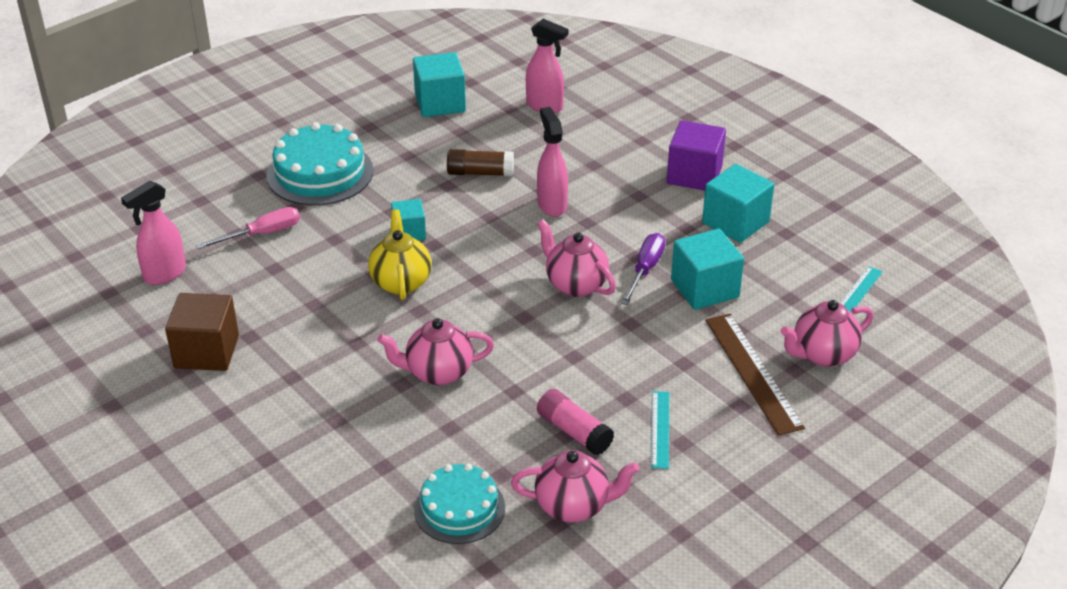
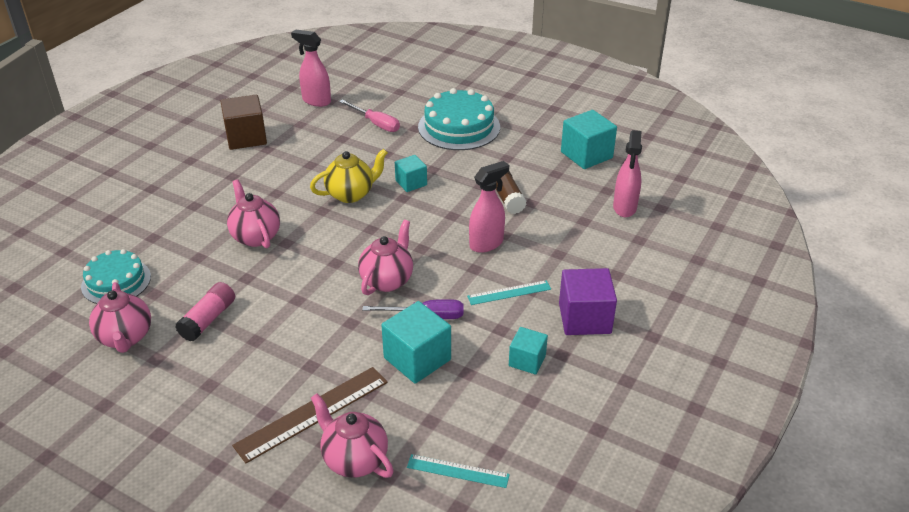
camera: 70 degrees right, 0 degrees up
(660, 429) = (223, 367): turquoise ruler -> turquoise ruler (509, 292)
(735, 222) = (527, 360): turquoise cube -> turquoise cube, size x0.60

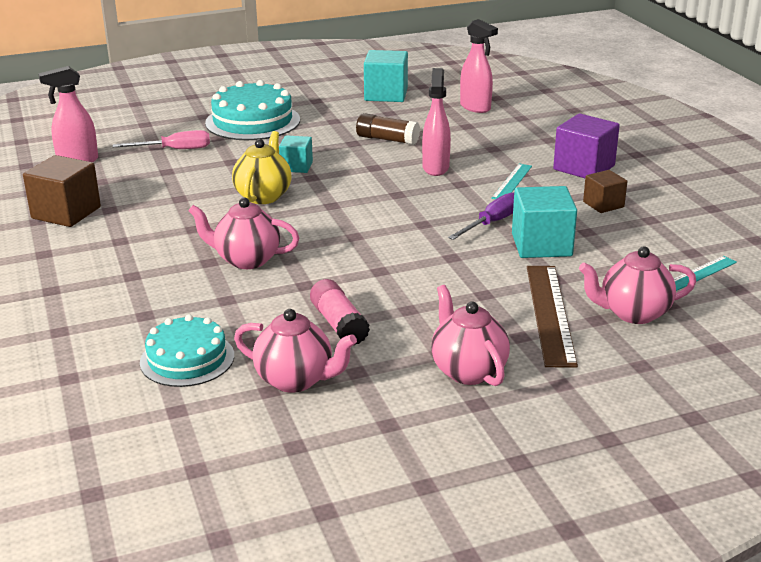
camera: 50 degrees left, 10 degrees down
(387, 280) = (418, 222): pink teapot -> pink teapot (468, 371)
(527, 360) = (603, 204): turquoise cube -> brown cube

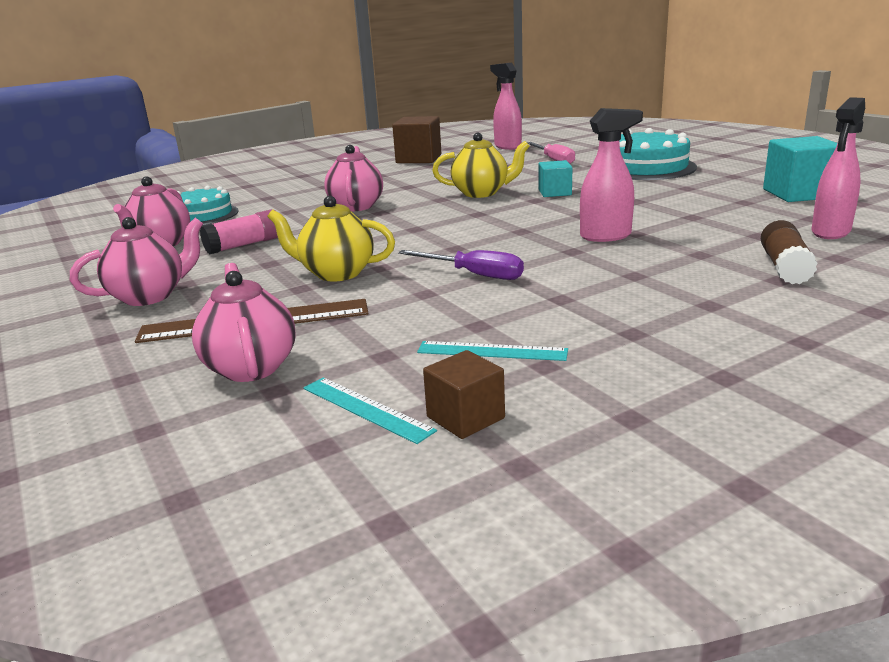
camera: 80 degrees right, 5 degrees down
(387, 139) = (663, 210): brown glue stick -> brown glue stick (785, 267)
(457, 277) = (336, 273): none -> yellow teapot
(512, 182) = (601, 273): turquoise ruler -> turquoise ruler (492, 351)
(541, 245) = (426, 303): turquoise cube -> none
(584, 168) = (697, 308): purple cube -> none
(603, 204) = (574, 329): brown cube -> brown cube (465, 418)

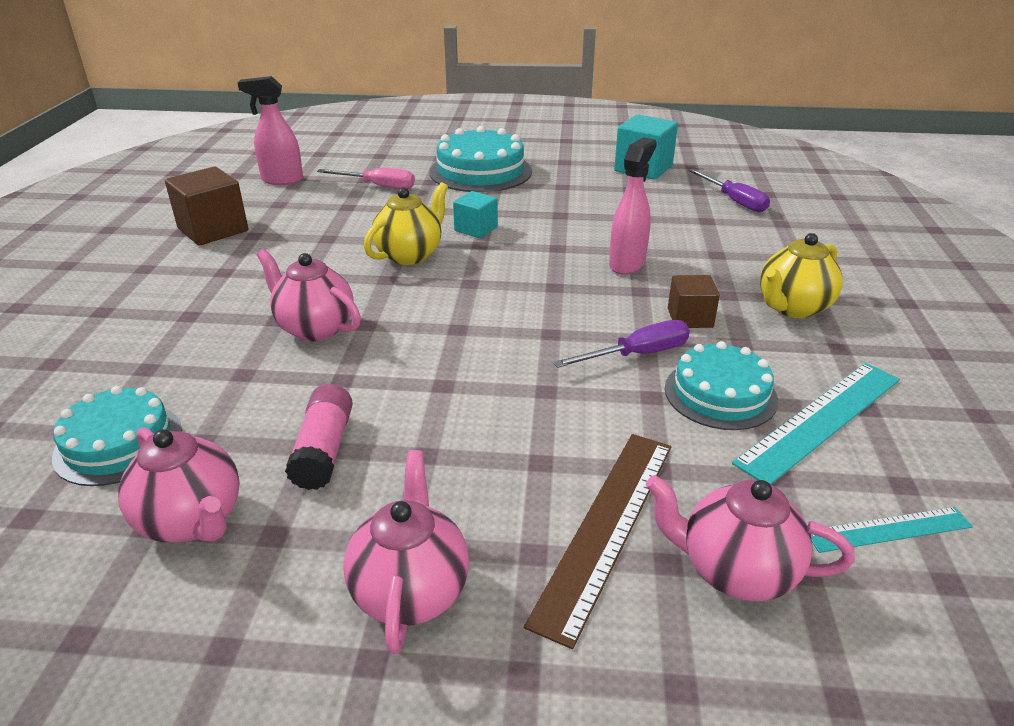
camera: 55 degrees left, 10 degrees up
(336, 273) = (528, 423): yellow teapot -> yellow teapot (792, 308)
(465, 418) = (938, 484): brown cube -> brown cube (690, 318)
(466, 310) = (720, 394): none -> turquoise cake
(492, 351) = (820, 419): turquoise ruler -> turquoise ruler, size x1.71
(785, 267) = (779, 244): brown glue stick -> none
(830, 232) = (734, 201): pink spray bottle -> purple screwdriver

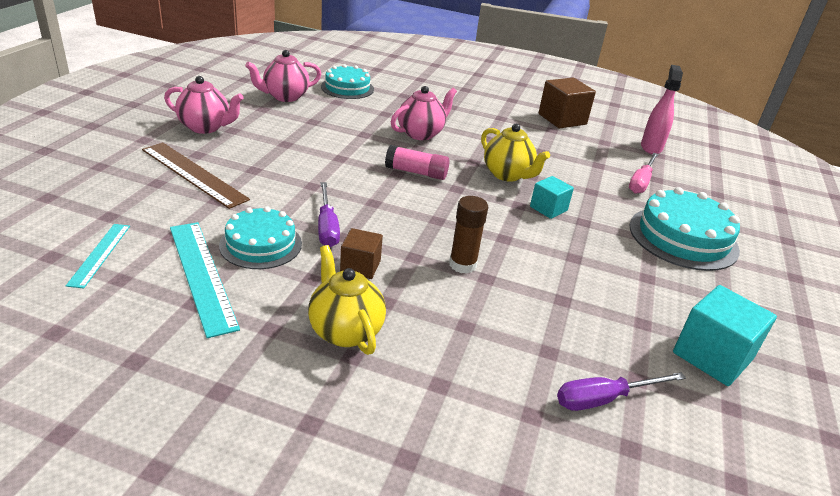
camera: 100 degrees right, 0 degrees up
(324, 450) = (308, 123): pink glue stick -> pink glue stick (416, 172)
(627, 264) = (462, 265): pink spray bottle -> brown glue stick
(735, 571) = (132, 197): pink teapot -> none

